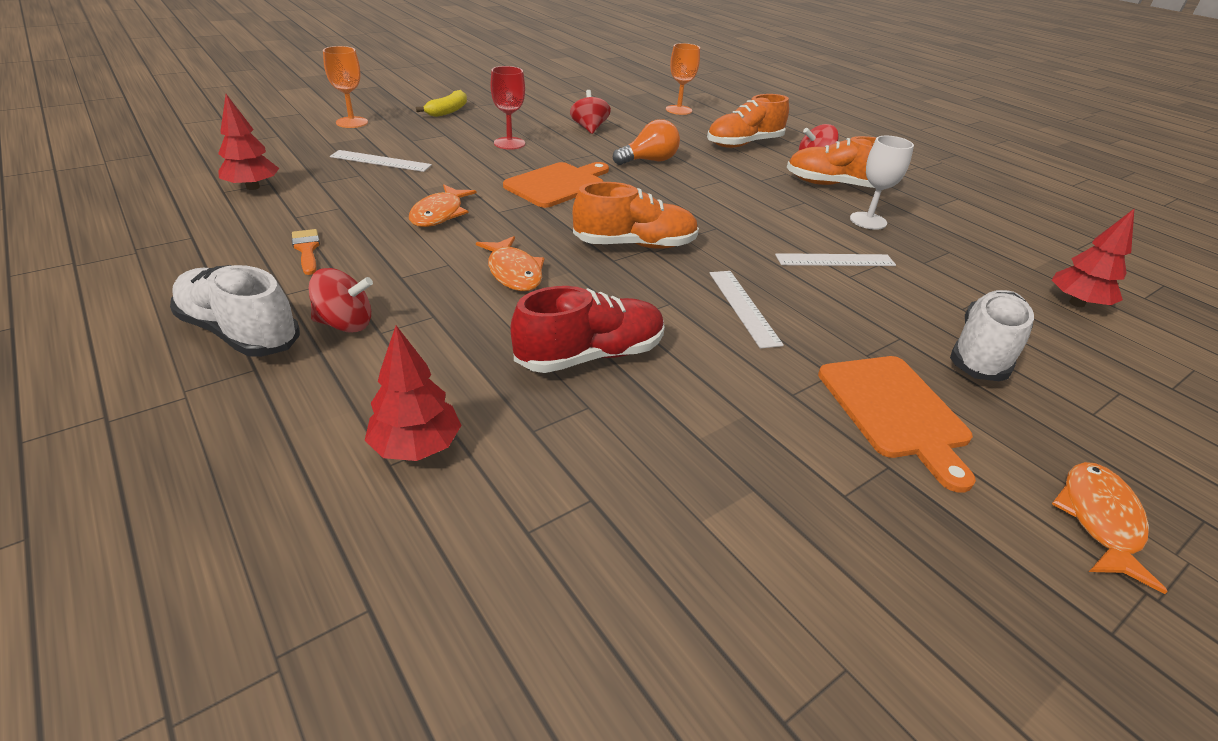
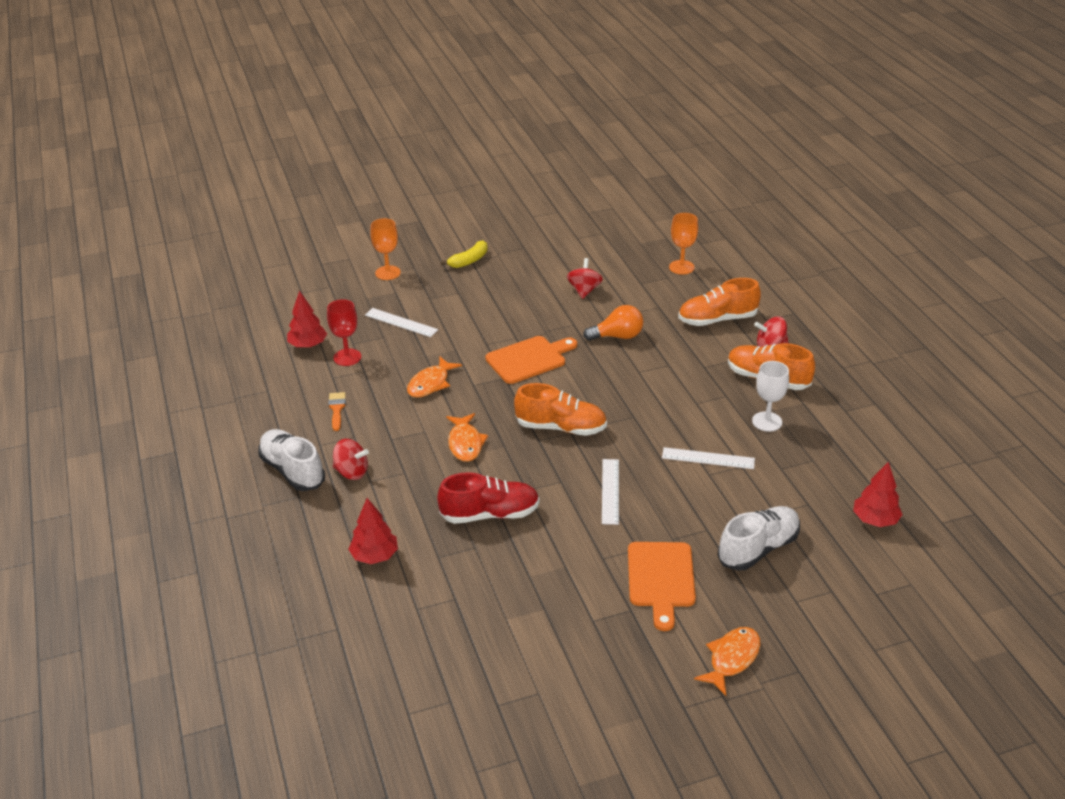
camera: 20 degrees right, 0 degrees up
(509, 143) = (507, 307): red goblet -> red goblet (347, 357)

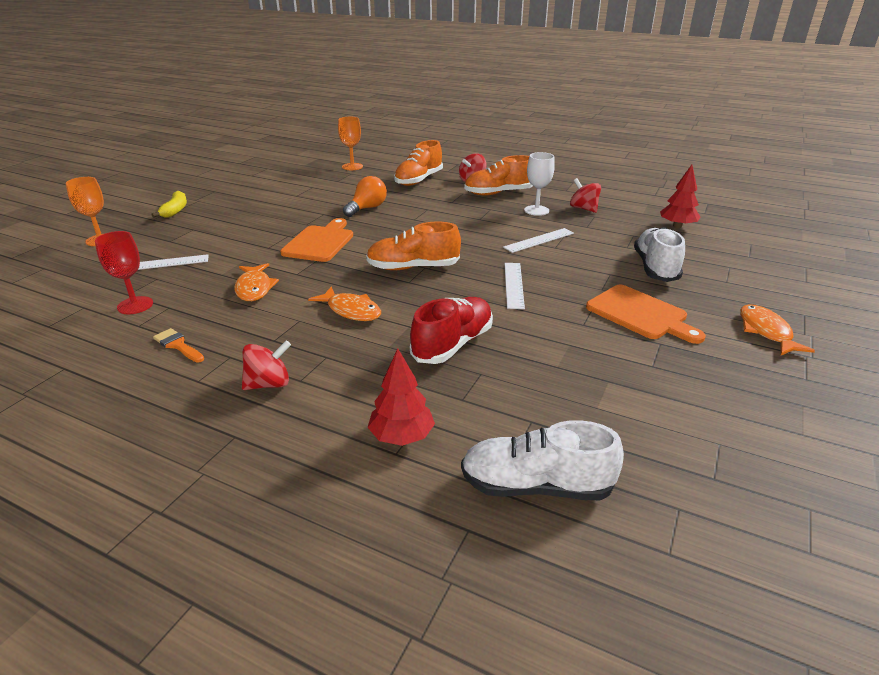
camera: 45 degrees left, 5 degrees down
(292, 470) = (194, 418): white shoe -> white shoe (535, 486)
(308, 345) = (72, 314): red tree -> none
(561, 427) = (413, 267): orange shoe -> orange shoe turned 150 degrees counterclockwise
(584, 290) = (301, 196): red spinning top -> red spinning top (583, 209)
(610, 491) = (513, 285): white ruler -> white ruler turned 45 degrees clockwise

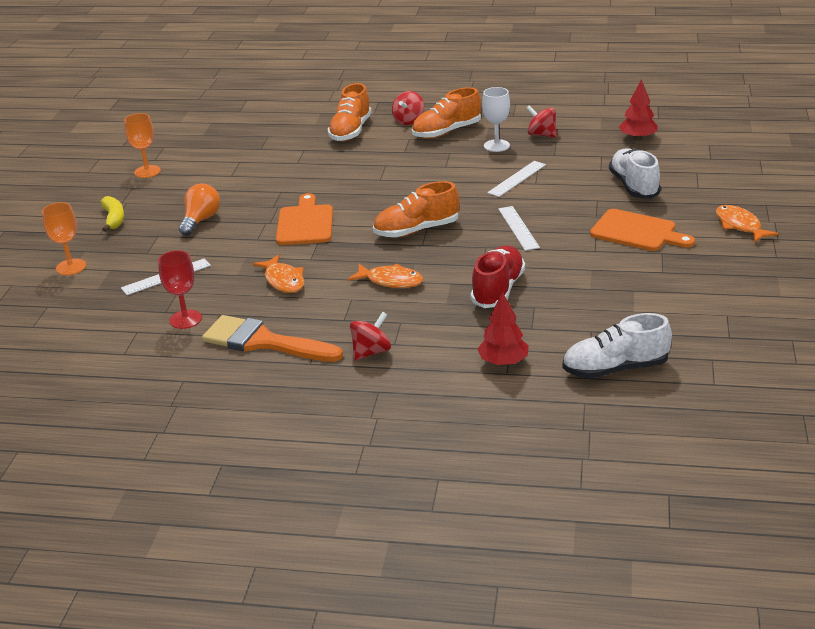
camera: 15 degrees left, 0 degrees up
(178, 345) = (263, 342): orange brush -> orange brush, size x2.24
(352, 167) = (262, 127): orange goblet -> orange goblet (147, 171)
(367, 208) = (322, 176): orange light bulb -> orange light bulb (201, 220)

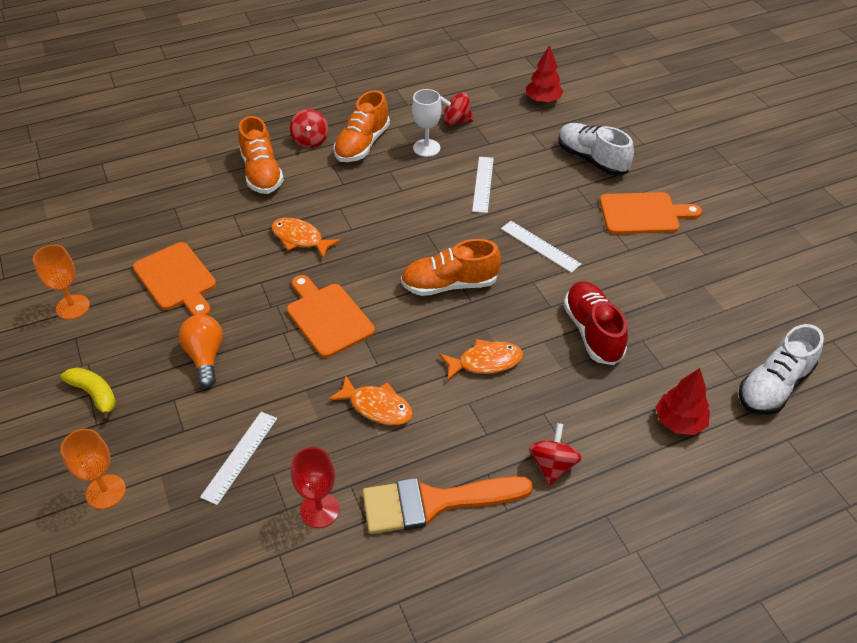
camera: 35 degrees left, 15 degrees up
(227, 175) = (176, 279): none -> orange cutting board
(416, 230) = (449, 284): orange shoe -> orange shoe turned 45 degrees clockwise
(739, 226) = (714, 177): orange fish -> orange fish (300, 239)

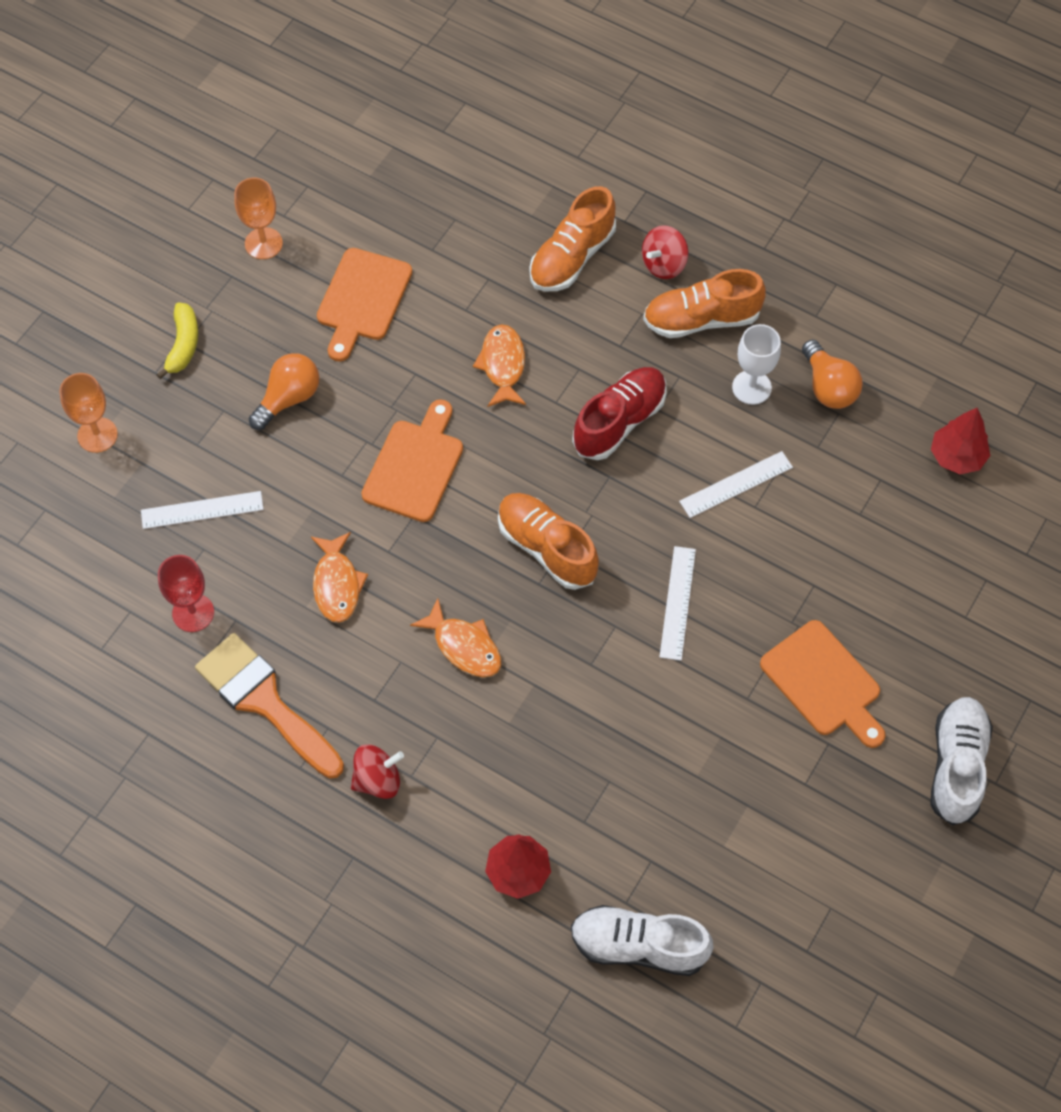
camera: 55 degrees right, 15 degrees up
(456, 121) = (828, 387): red spinning top -> orange light bulb
(591, 159) = (881, 575): white shoe -> white shoe (956, 766)
(592, 332) = (584, 725): red shoe -> red shoe (619, 421)

